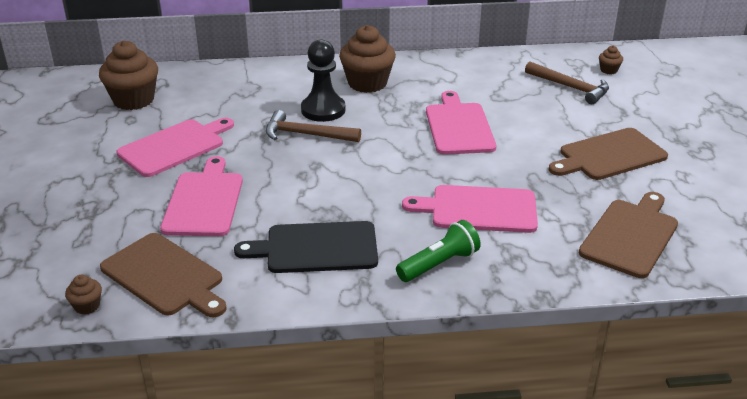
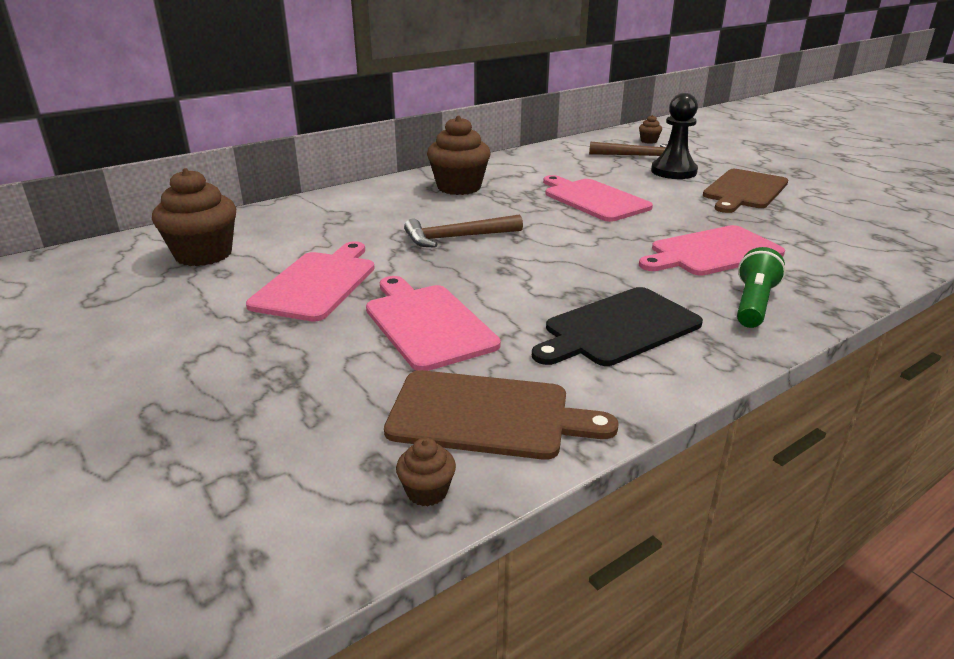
camera: 30 degrees left, 5 degrees down
(323, 110) = (445, 215): black pawn -> black pawn (673, 171)
(631, 235) = (856, 237): brown cutting board -> none

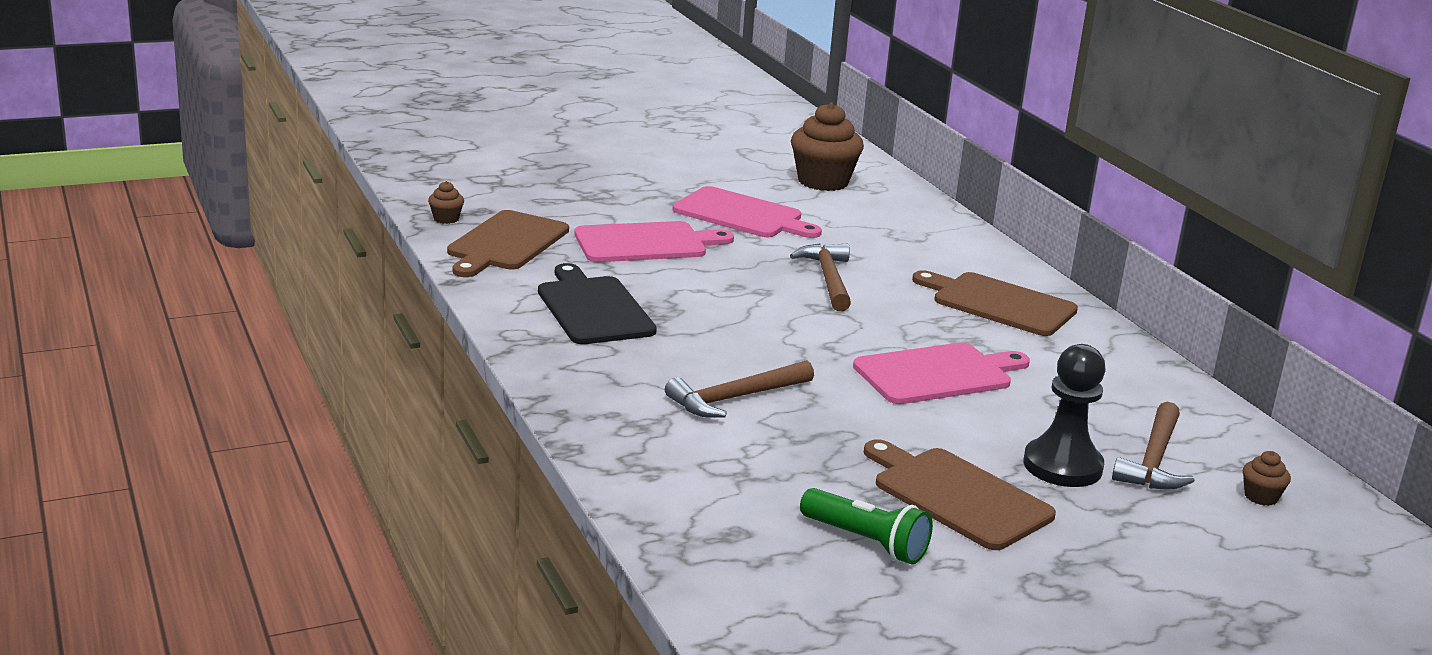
camera: 100 degrees right, 5 degrees down
(459, 187) = (999, 303): brown cupcake -> brown cutting board
(712, 252) = (735, 398): pink cutting board -> brown hammer
(753, 304) = (601, 379): green flashlight -> green flashlight (866, 542)

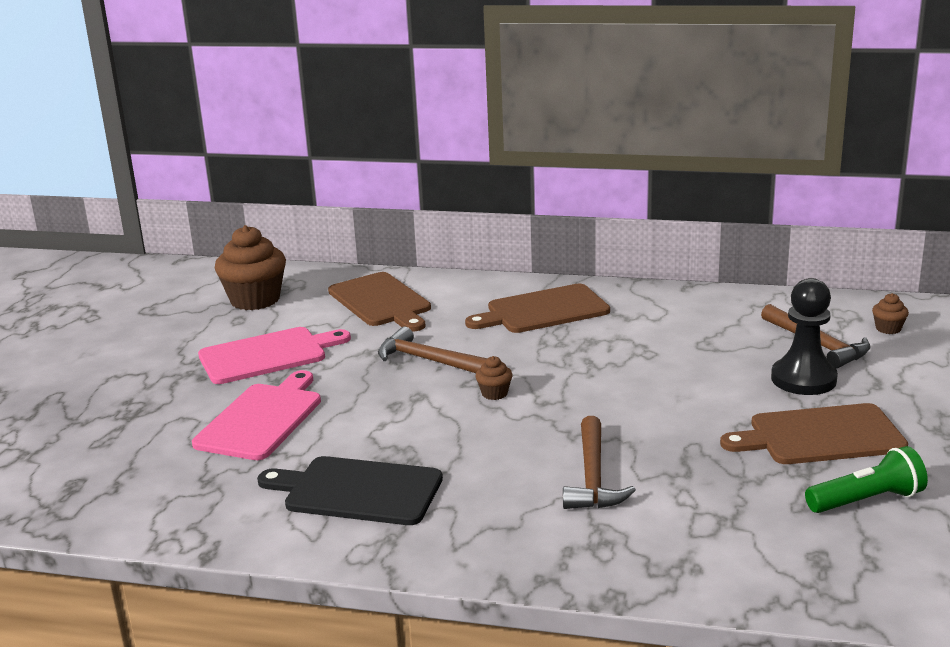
camera: 50 degrees left, 0 degrees up
(446, 219) = (63, 512): brown cupcake -> brown cupcake (494, 393)
(505, 243) = (165, 494): brown cutting board -> brown cutting board (381, 302)
(938, 374) = (630, 374): pink cutting board -> none

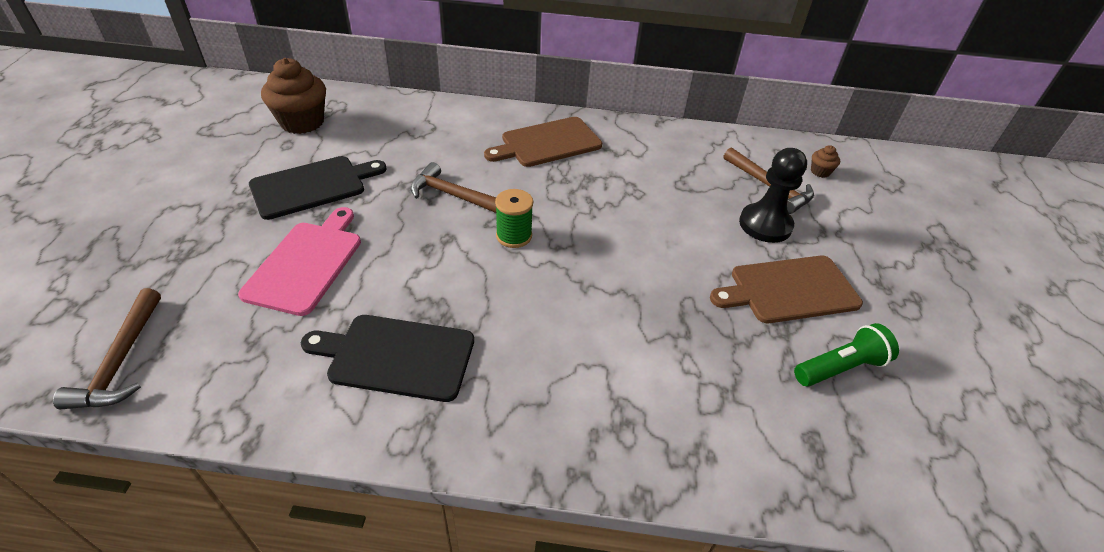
camera: 10 degrees left, 20 degrees up
(268, 355) = (313, 186): pink cutting board -> black cutting board
(381, 302) = (411, 128): brown cutting board -> none
(494, 393) = (514, 236): brown cupcake -> green spool
(592, 477) = (607, 338): brown hammer -> brown hammer (121, 361)

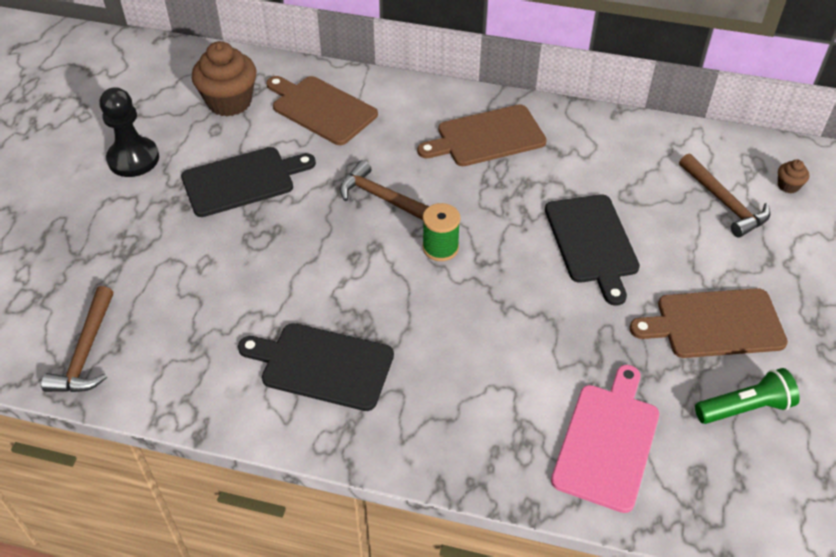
camera: 10 degrees right, 5 degrees up
(307, 263) = (240, 267): pink cutting board -> pink cutting board (608, 441)
(391, 125) = (321, 109): none -> brown cutting board
(658, 225) = (592, 242): none -> black cutting board
(765, 225) = (707, 249): black pawn -> black pawn (133, 159)

